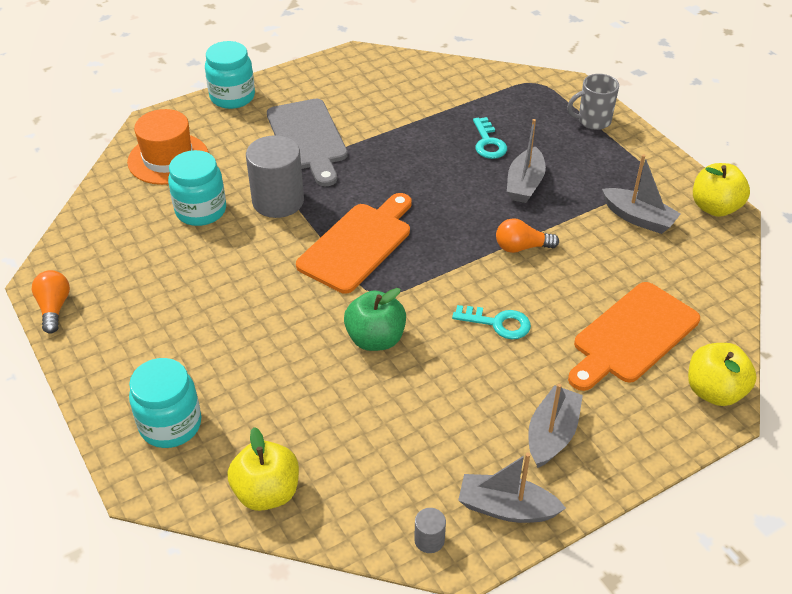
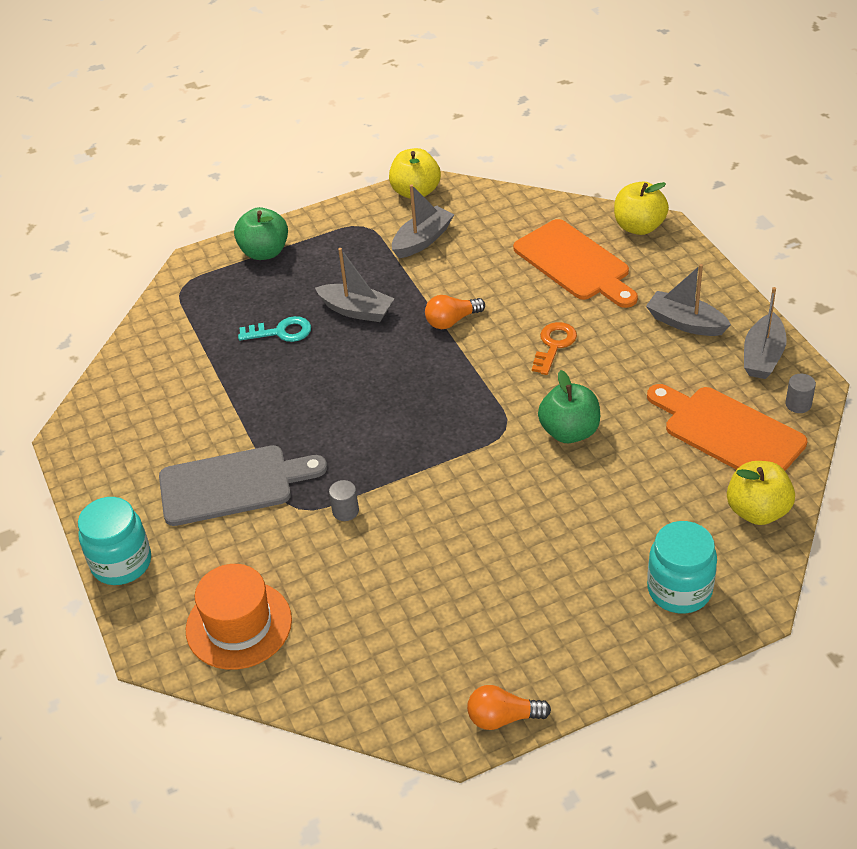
camera: 80 degrees left, 0 degrees up
(201, 211) = (349, 584): turquoise jar -> none
(278, 201) = (345, 511): grey cylinder -> grey cylinder, size x0.43
(358, 244) = (430, 442): orange cutting board -> orange cutting board (728, 432)
(498, 323) = (554, 345): turquoise key -> orange key
(521, 247) = (452, 321): orange light bulb -> orange light bulb turned 60 degrees clockwise
(593, 121) = (264, 252): grey mug -> green apple

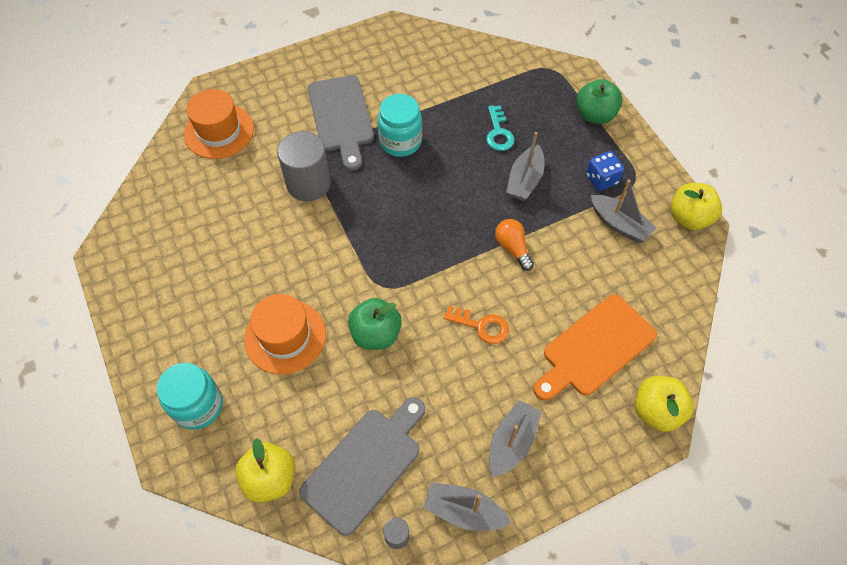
camera: 85 degrees right, 15 degrees up
(121, 563) = (280, 67): turquoise jar -> turquoise jar (400, 141)
(345, 511) = (308, 183): grey cylinder -> grey cylinder, size x2.30
(360, 250) = (601, 179): none -> blue dice
(503, 718) = (112, 281): orange light bulb -> none
(578, 514) = (285, 336): none -> orange hat
(728, 432) = (365, 465): orange cutting board -> grey cutting board

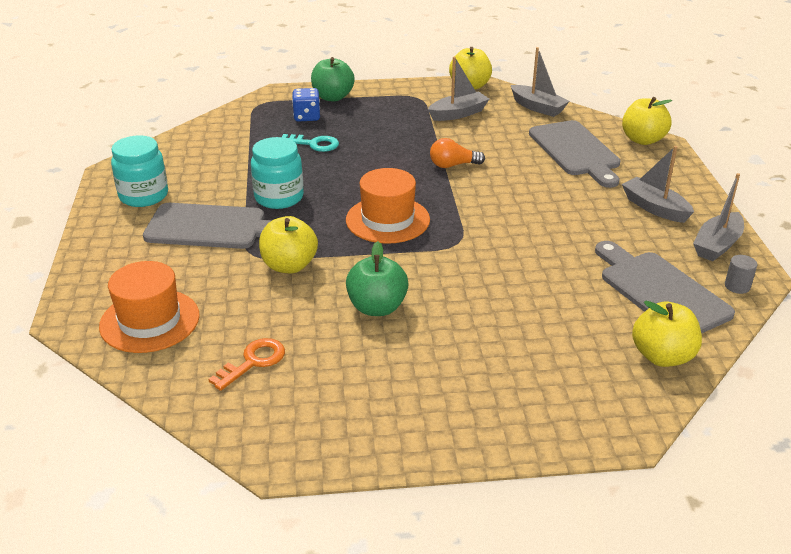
camera: 70 degrees left, 25 degrees down
(198, 406) = (556, 398): turquoise jar -> turquoise jar (144, 196)
(285, 336) = (489, 317): orange hat -> orange hat (387, 220)
(308, 183) = (289, 266): grey cylinder -> yellow apple
(376, 334) = (512, 257): green apple -> green apple (377, 307)
(481, 326) = (530, 198): orange key -> orange key (253, 362)
(524, 180) = (380, 143): grey boat -> grey boat (537, 107)
(595, 348) = (576, 151): orange cutting board -> grey cutting board
(601, 179) = (405, 110): blue dice -> blue dice (307, 117)

